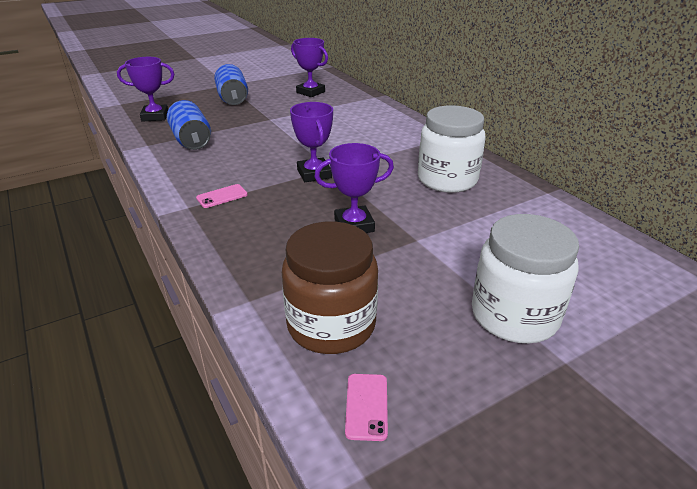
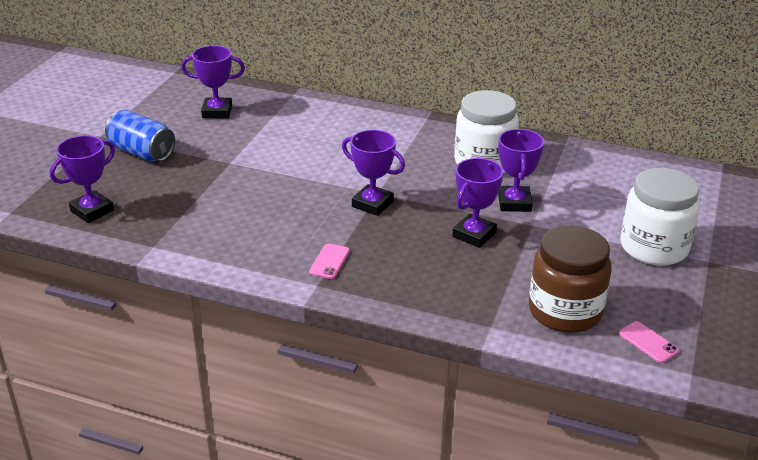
camera: 40 degrees left, 0 degrees up
(191, 140) = (193, 221): blue can -> none
(427, 217) = (514, 203): none -> purple trophy

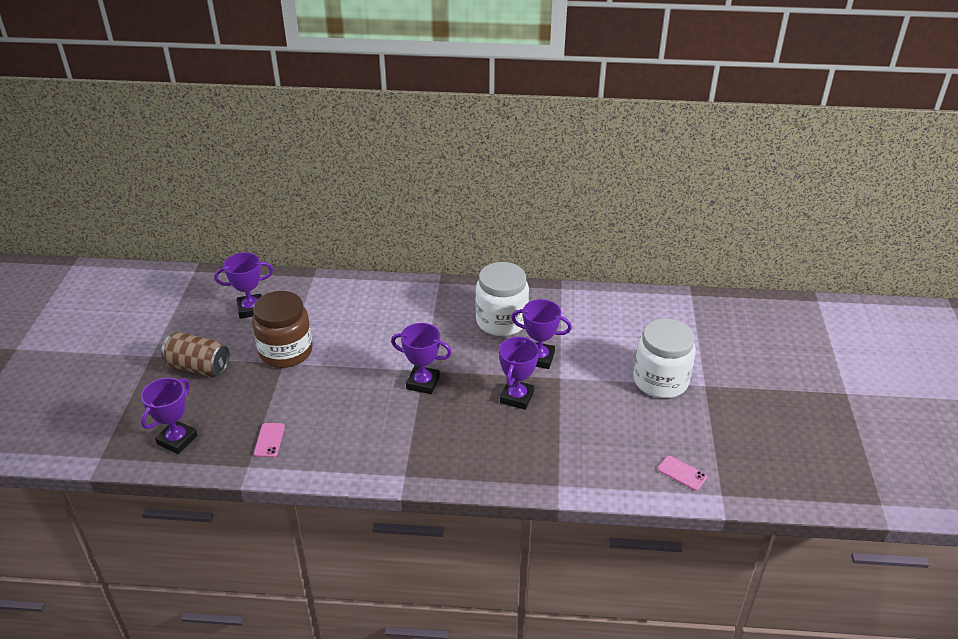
camera: 15 degrees left, 5 degrees up
(142, 152) = (198, 367): blue can -> brown can
(329, 261) = (407, 450): pink phone -> pink phone (269, 440)
(514, 203) = (539, 358): purple trophy -> purple trophy turned 60 degrees counterclockwise
(565, 311) = (611, 457): brown jar -> brown jar (286, 352)

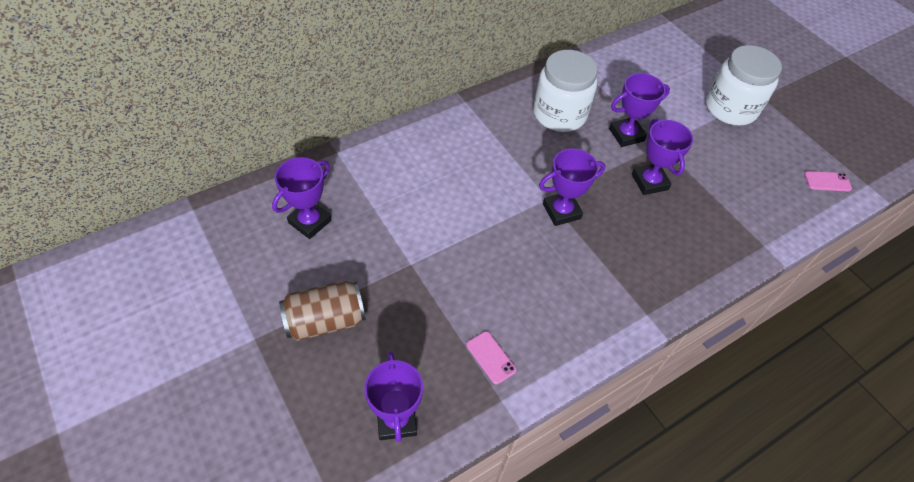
camera: 40 degrees left, 15 degrees up
(286, 352) = (400, 250): brown jar -> none

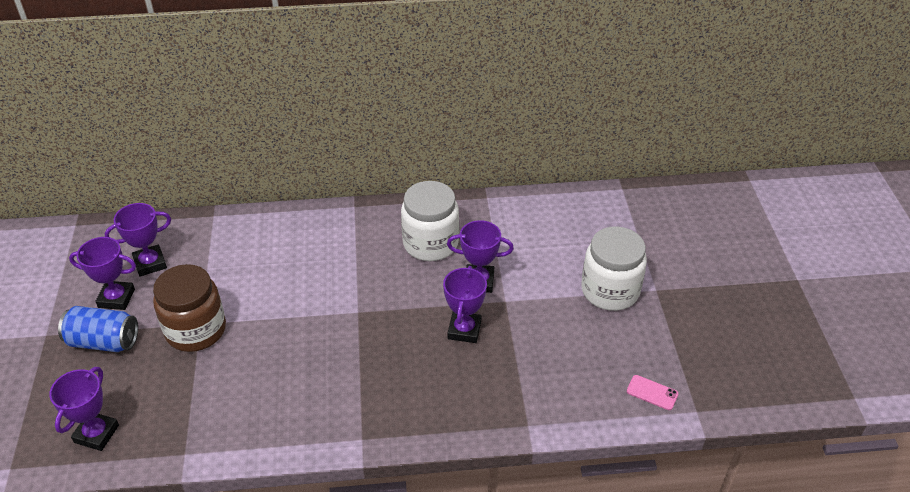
camera: 30 degrees right, 10 degrees down
(325, 321) = (103, 341): brown can -> blue can
(412, 272) = (196, 330): none -> brown jar
(491, 357) = (203, 419): pink phone -> none
(561, 211) = (360, 327): purple trophy -> purple trophy (116, 298)

